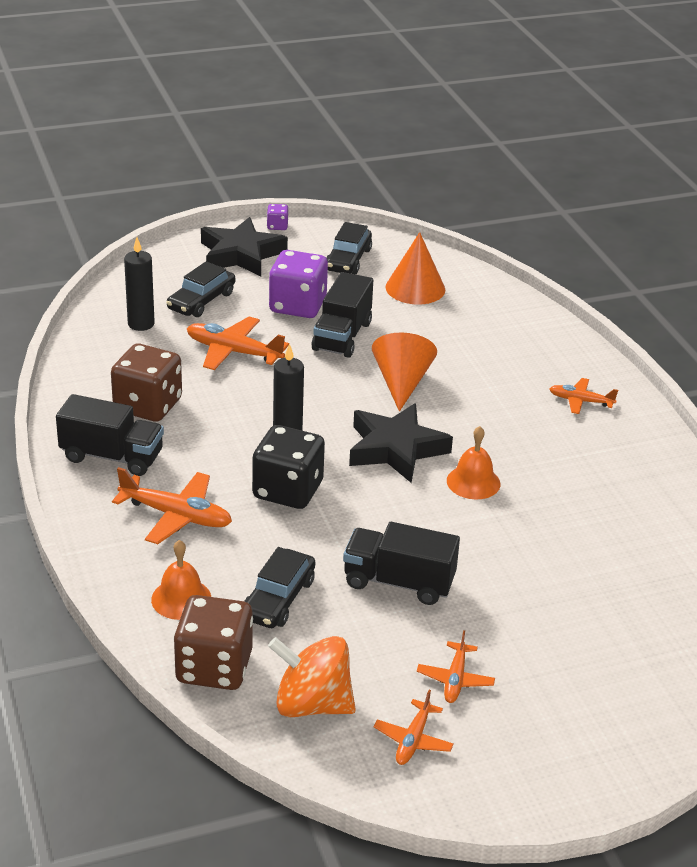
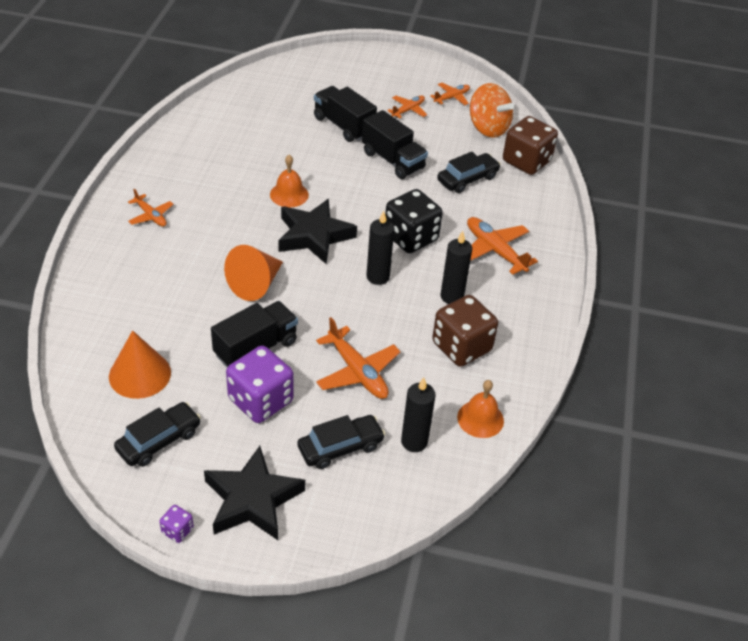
camera: 150 degrees left, 10 degrees up
(112, 456) = (513, 313): black truck -> black truck (343, 126)
(181, 598) = (523, 201): orange bell -> orange bell (480, 419)
(192, 447) = (452, 296): none -> black candle

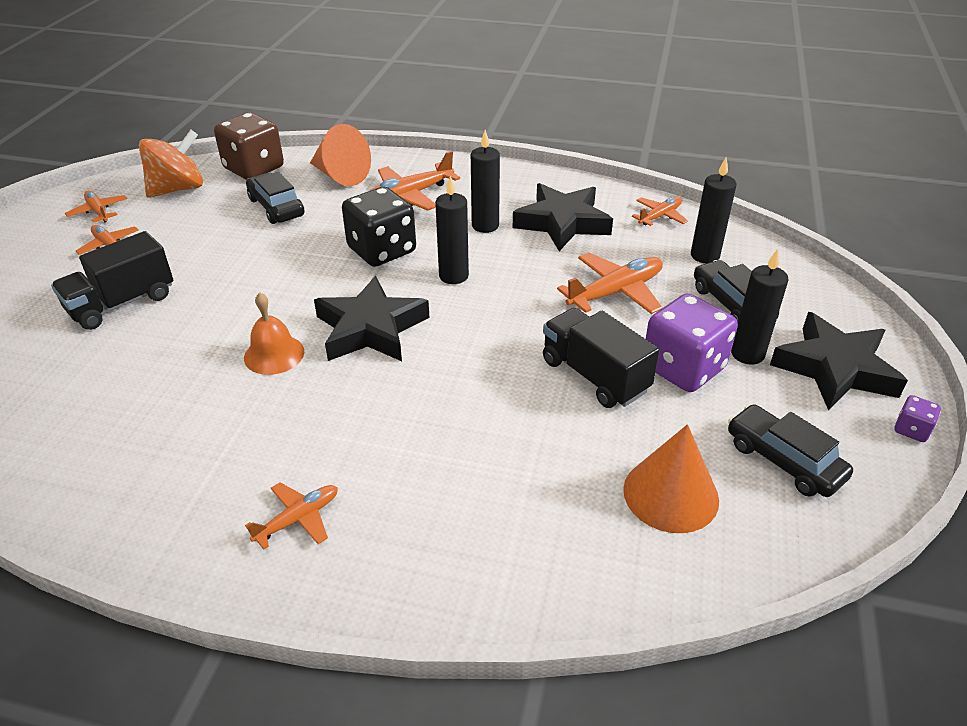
camera: 85 degrees left, 5 degrees down
(256, 284) = (470, 381): orange cone -> orange cone (340, 175)
(274, 444) = (747, 354): none -> black candle
(393, 160) = (221, 261): black truck -> none
(461, 347) = (562, 223): brown dice -> black star
(480, 419) = (660, 216): orange bell -> orange plane

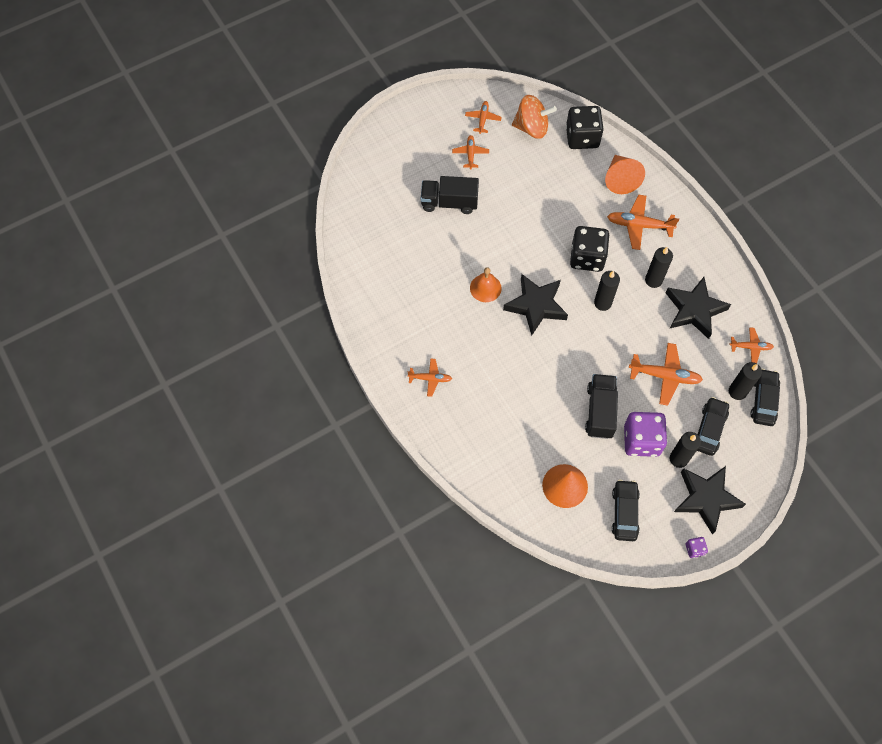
camera: 45 degrees right, 25 degrees up
(254, 168) = (582, 137): brown dice -> black dice
(276, 207) = (566, 182): black car -> black car (763, 400)

